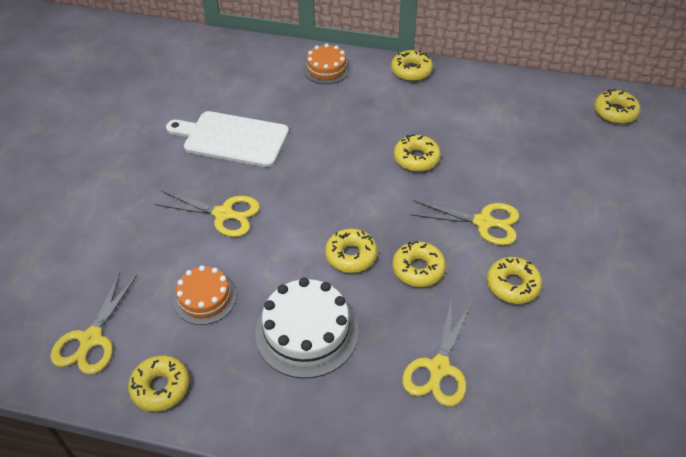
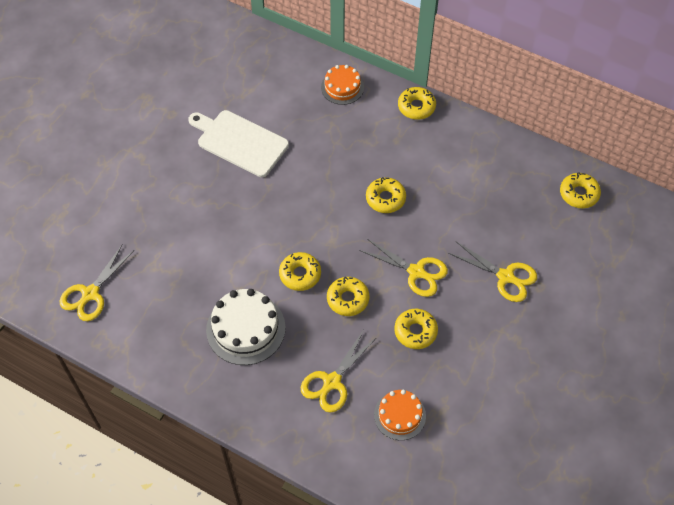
camera: 15 degrees right, 10 degrees up
(160, 387) = (130, 343): yellow donut -> none
(205, 298) = (179, 282): orange cake -> orange cake (400, 415)
(224, 214) = (213, 213): yellow scissors -> yellow scissors (506, 277)

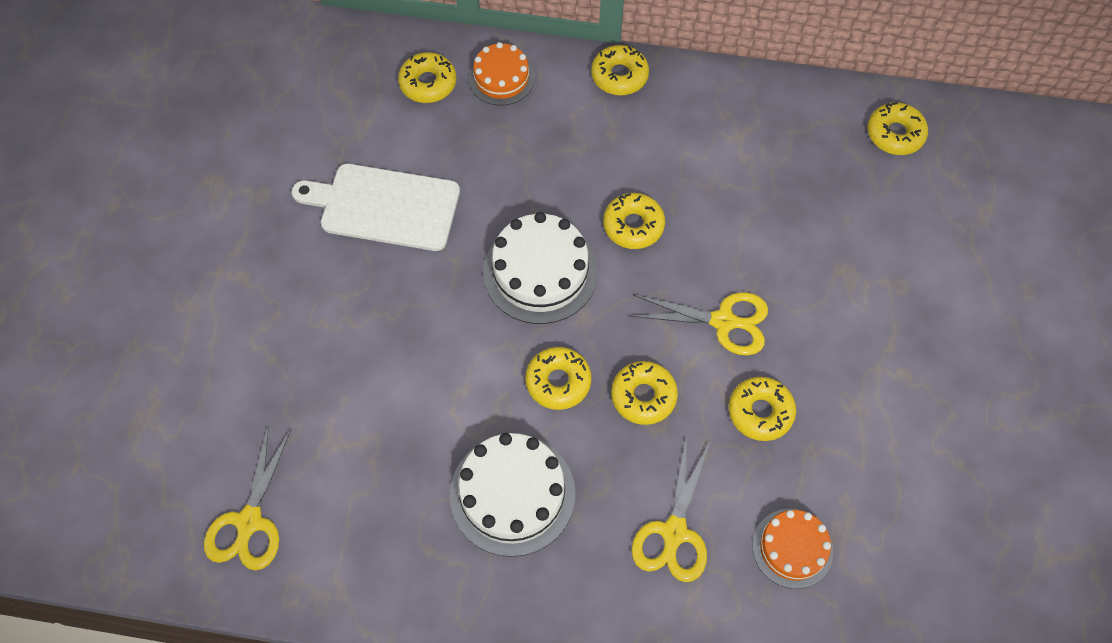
camera: 20 degrees left, 5 degrees up
(296, 77) = (428, 83): none -> yellow donut
(316, 208) = (540, 272): none -> white cake
(506, 277) = (850, 287): yellow scissors -> none

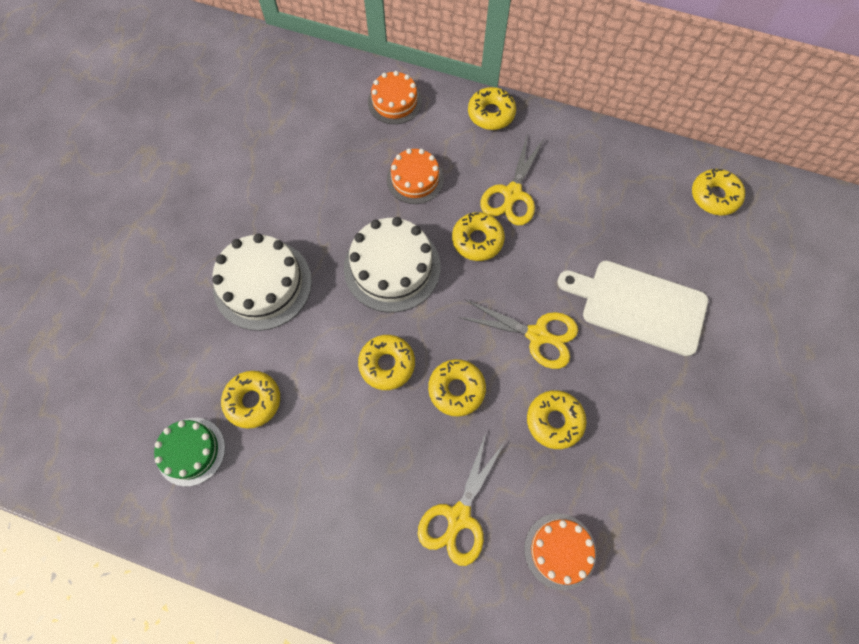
camera: 10 degrees right, 5 degrees up
(249, 522) = (105, 442): yellow scissors -> yellow scissors (512, 194)
(353, 515) = (191, 451): none -> green cake
(384, 206) = (277, 192): white cutting board -> white cutting board (638, 305)
(428, 83) = (335, 97): yellow donut -> yellow donut (253, 401)
(512, 494) = (327, 457): white cake -> white cake (262, 284)
(545, 166) = (415, 179): none -> orange cake

